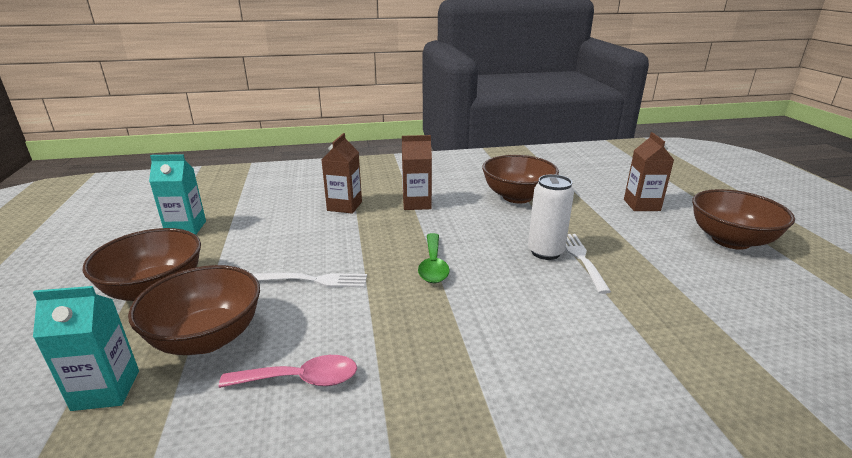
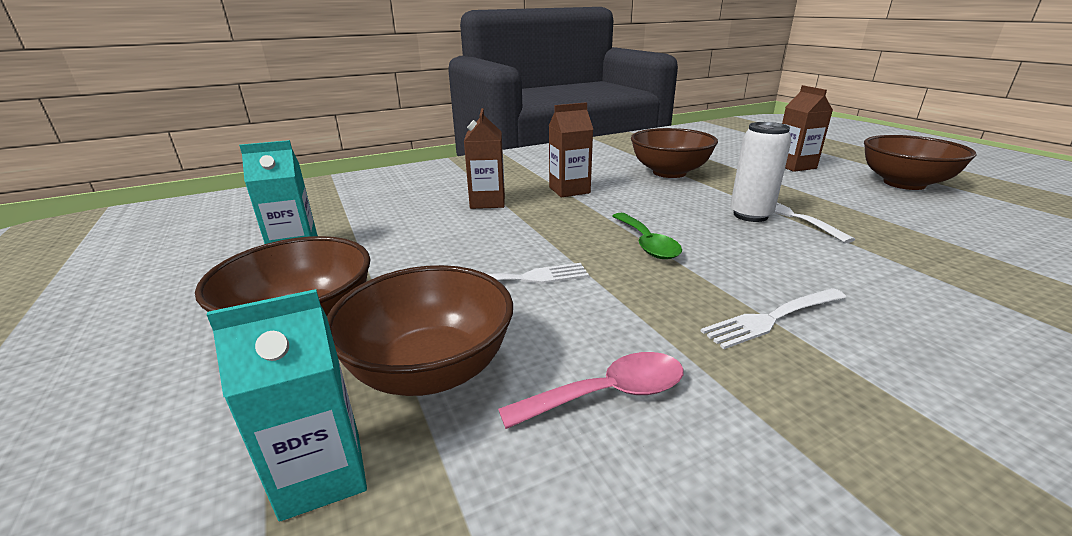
camera: 15 degrees left, 0 degrees up
(468, 348) = (772, 318): none -> white fork

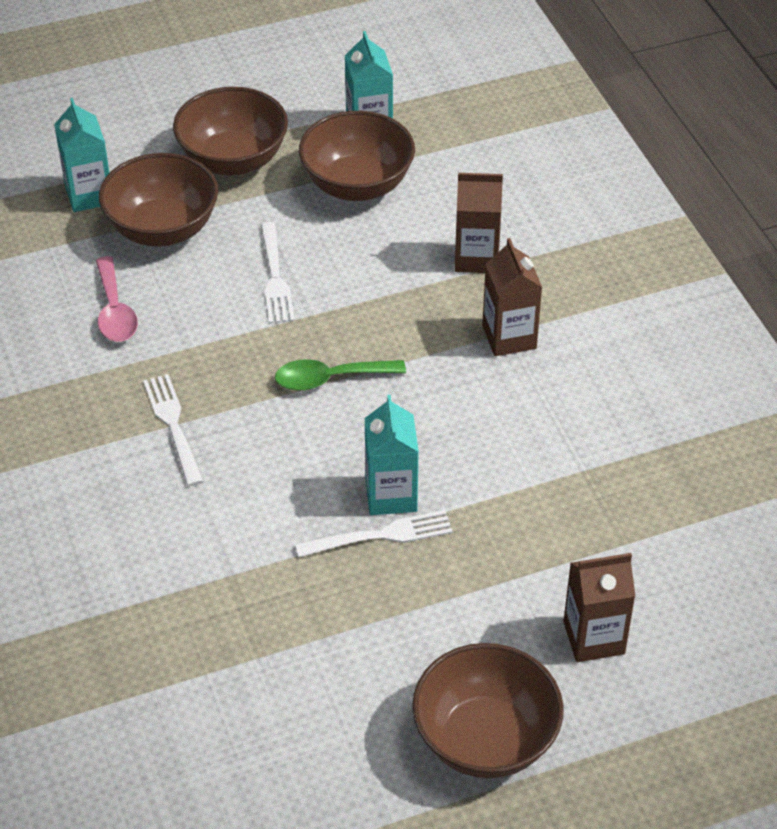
camera: 95 degrees right, 20 degrees up
(669, 172) = (575, 461): brown bowl -> brown bowl (357, 185)
(750, 215) = (391, 495): white can -> turquoise carton

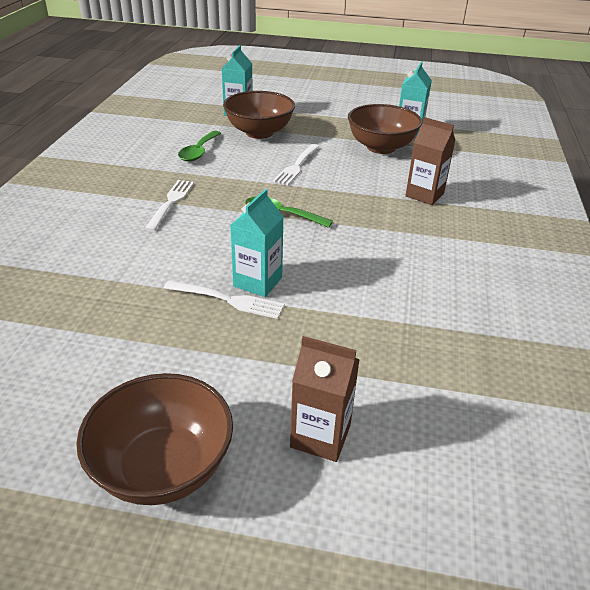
camera: 30 degrees right, 10 degrees down
(115, 311) = (198, 152): pink spoon -> green spoon
(233, 160) = (323, 121): brown bowl -> none
(509, 337) = (413, 235): brown carton -> none

